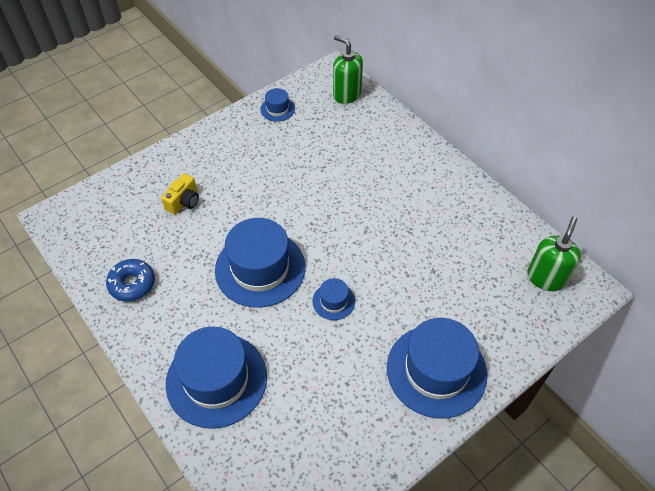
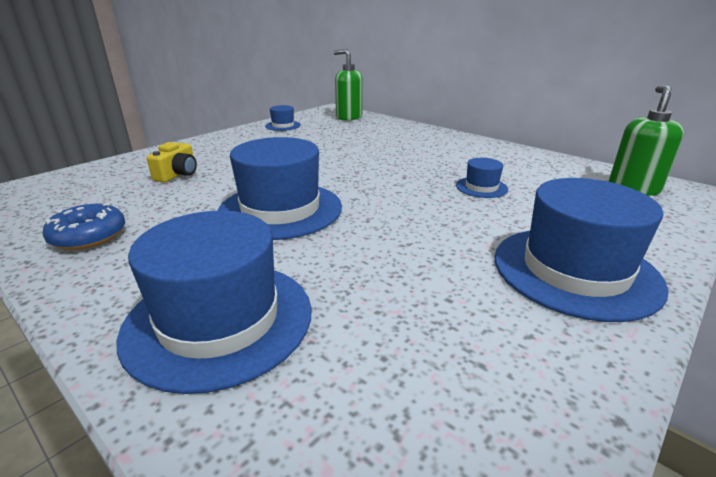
camera: 10 degrees left, 25 degrees down
(333, 301) = (389, 225): blue hat -> blue hat (481, 187)

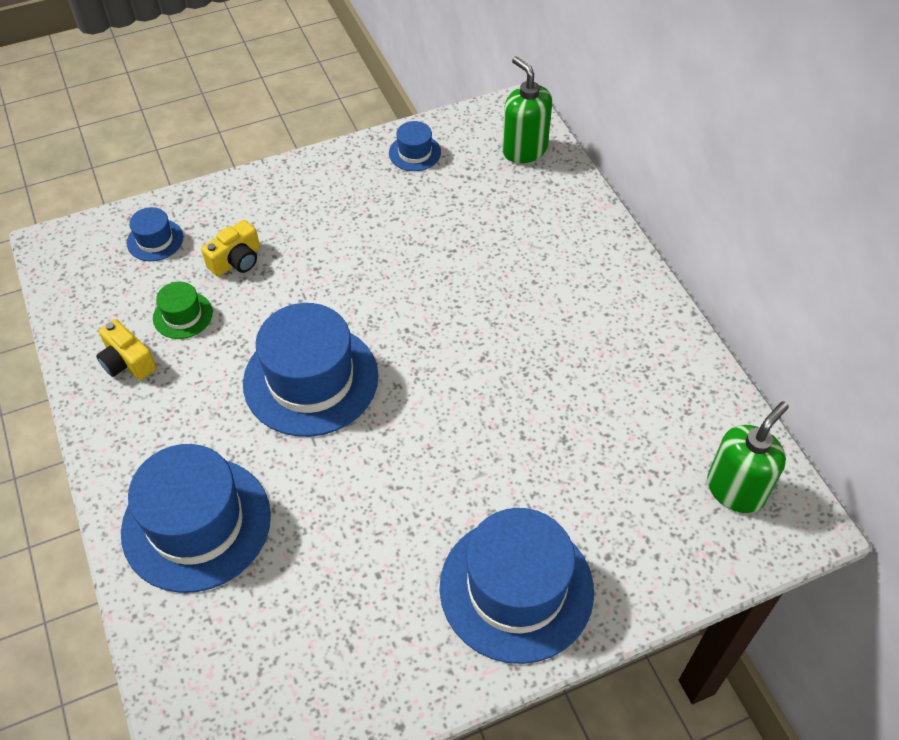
camera: 25 degrees right, 25 degrees up
(89, 236) = (127, 362): blue donut -> yellow camera
(139, 203) = (183, 315): none -> green hat
(481, 187) = (553, 416): blue hat -> blue hat (155, 240)

